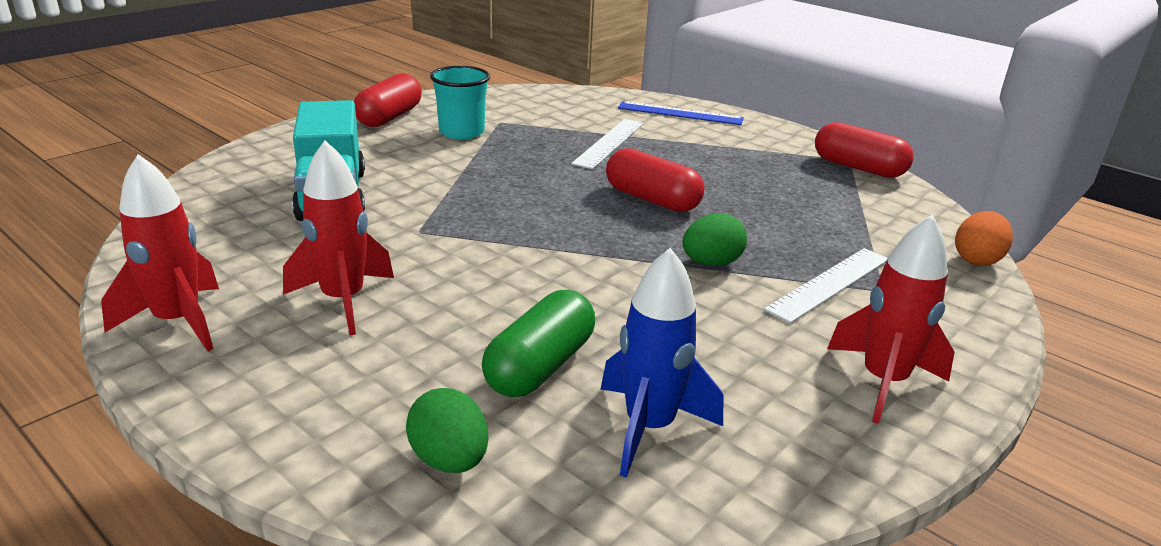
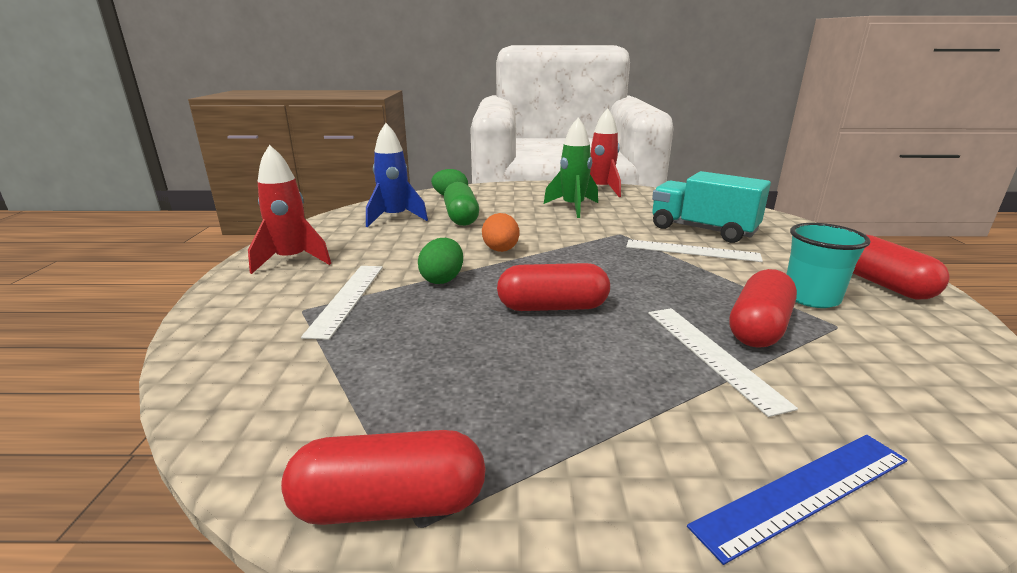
camera: 140 degrees right, 5 degrees down
(343, 300) = (573, 208): red rocket -> green rocket
(418, 185) = (692, 250): none -> white ruler
(546, 138) = (758, 328): none -> red capsule
(977, 260) = (197, 380): orange egg -> orange egg (500, 250)

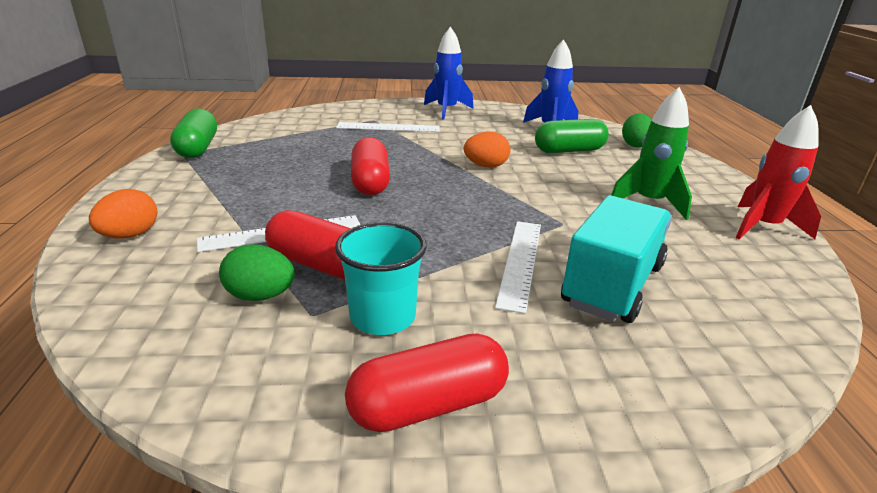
camera: 85 degrees right, 5 degrees up
(292, 260) = (446, 110): red rocket -> blue rocket
(390, 504) = (198, 148): red capsule -> green capsule
(442, 279) = (420, 149): green egg -> green egg (260, 296)
(805, 492) = (130, 235): blue ruler -> orange egg

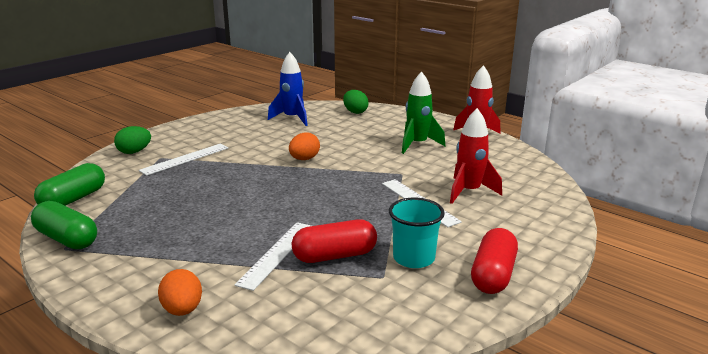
camera: 45 degrees left, 5 degrees down
(260, 296) = (341, 286): green egg -> green egg (134, 152)
(370, 182) = (259, 200): red capsule -> none
(446, 110) = (199, 130): blue rocket -> none
(569, 150) = (329, 130): green capsule -> green capsule (73, 199)
(612, 285) = (469, 192): turquoise truck -> red rocket

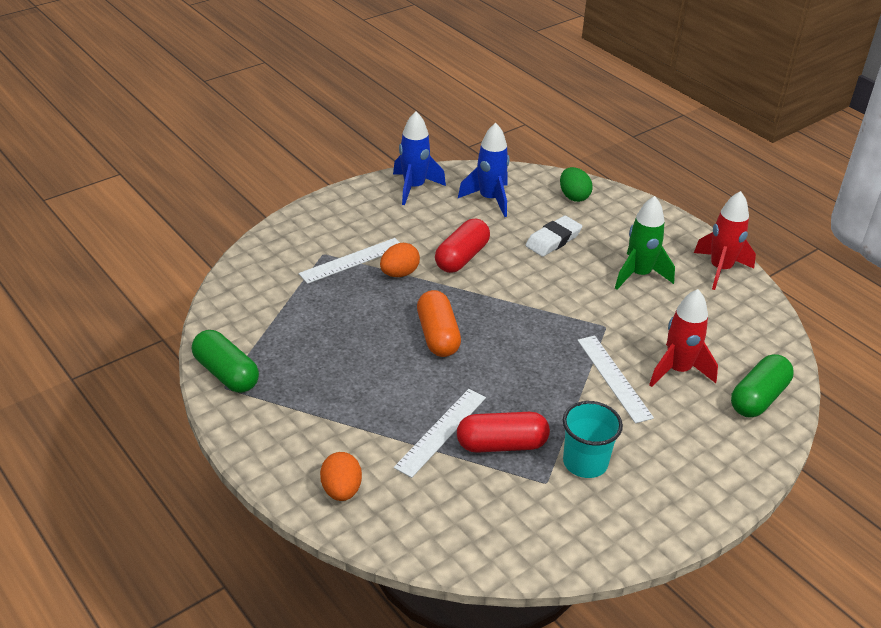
camera: 10 degrees right, 15 degrees up
(73, 199) = (229, 312): green capsule -> green capsule (758, 398)
(134, 152) = (293, 238): green egg -> none
(232, 118) = (414, 188): none -> blue rocket
(264, 193) = (438, 335): none -> orange capsule
(304, 159) = (493, 282): orange egg -> orange egg (399, 273)
(346, 133) = (553, 240): none -> white eraser
(493, 275) = (663, 500): red capsule -> red capsule (462, 257)

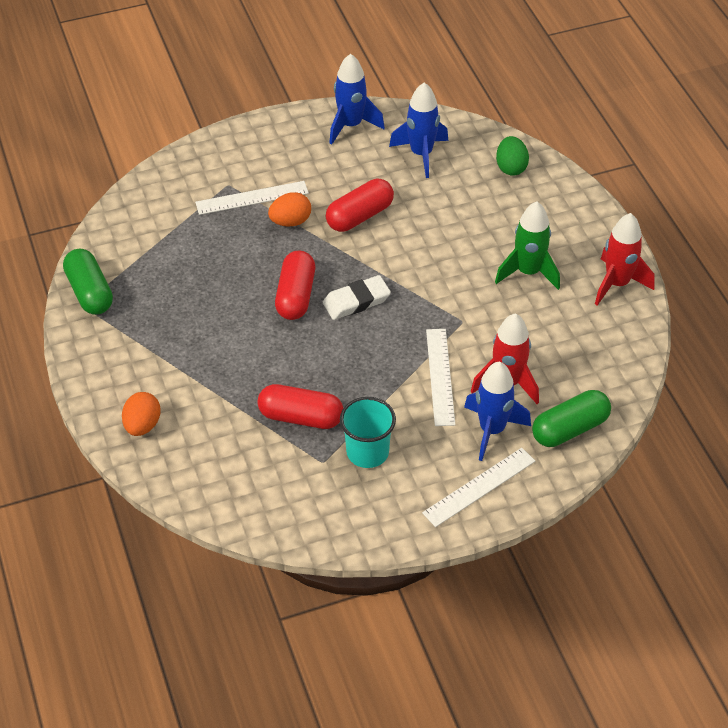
camera: 20 degrees right, 10 degrees up
(438, 335) = (295, 296): orange capsule -> red capsule
(441, 431) = (253, 392): white ruler -> white ruler (479, 486)
(553, 240) = (462, 215): white eraser -> white eraser (356, 301)
(690, 415) = (492, 430): none -> blue rocket

